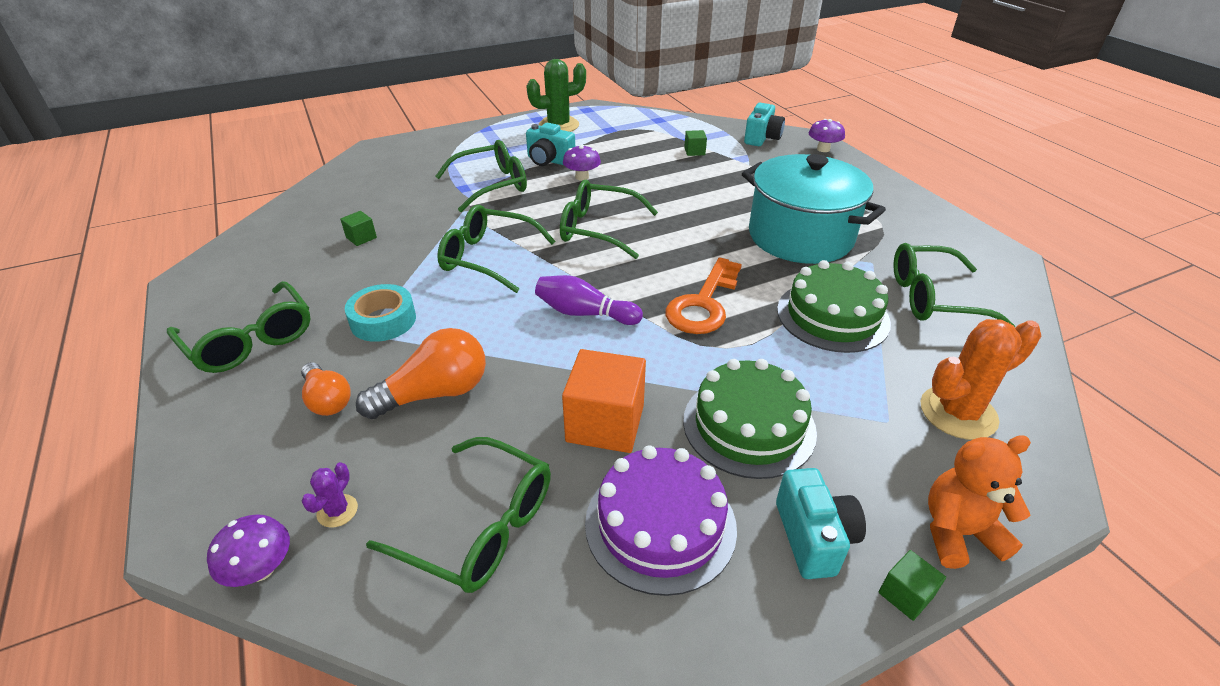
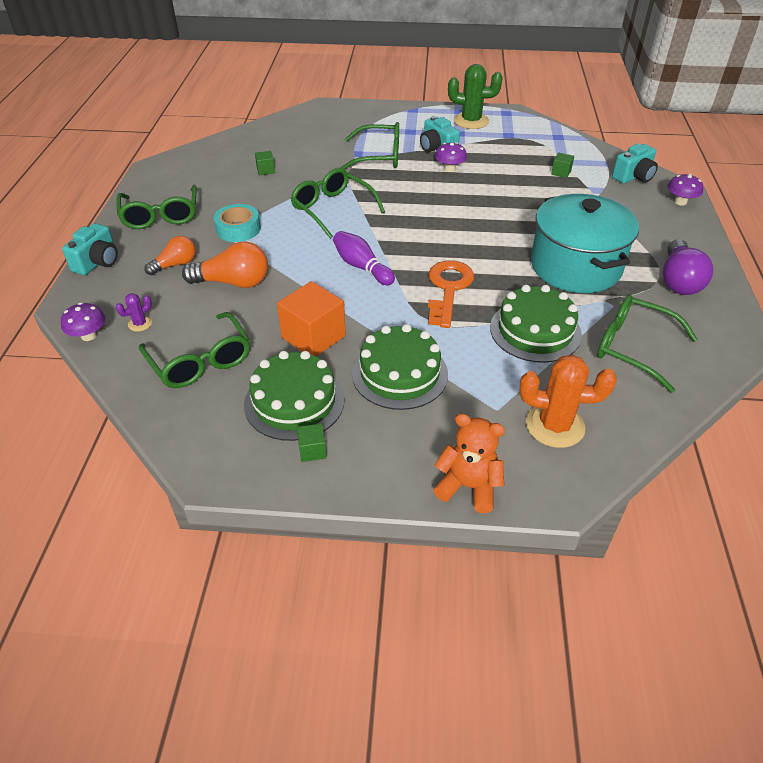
camera: 30 degrees right, 5 degrees up
(327, 400) = (175, 264): orange light bulb -> orange light bulb turned 120 degrees counterclockwise
(598, 229) = (424, 212): green glasses -> none
(660, 524) = (294, 401): purple cake -> green cake
(703, 304) = (448, 289): orange key -> orange key turned 135 degrees clockwise
(813, 537) = (375, 447): turquoise camera -> turquoise camera (98, 262)
(898, 219) = (679, 281): none -> purple light bulb
(905, 595) = (397, 498): green cube -> green cube (312, 450)

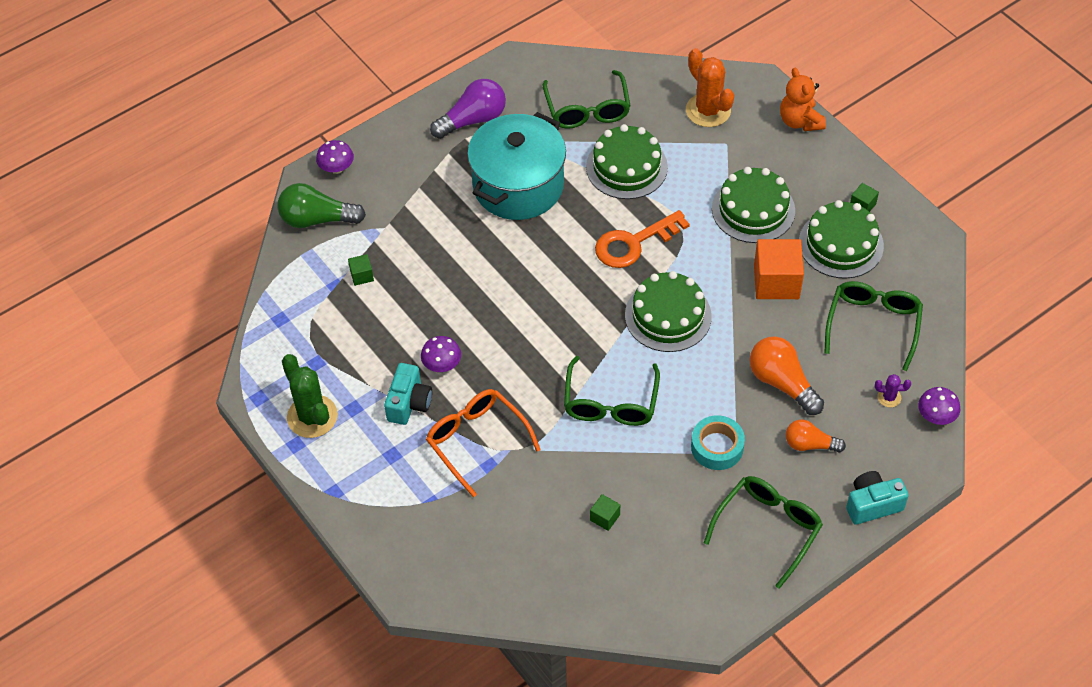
camera: 130 degrees left, 10 degrees up
(362, 267) = (668, 316): purple bowling pin -> green cake
(379, 157) = (476, 441): green glasses -> orange glasses
(633, 177) = (317, 219): turquoise camera -> green light bulb

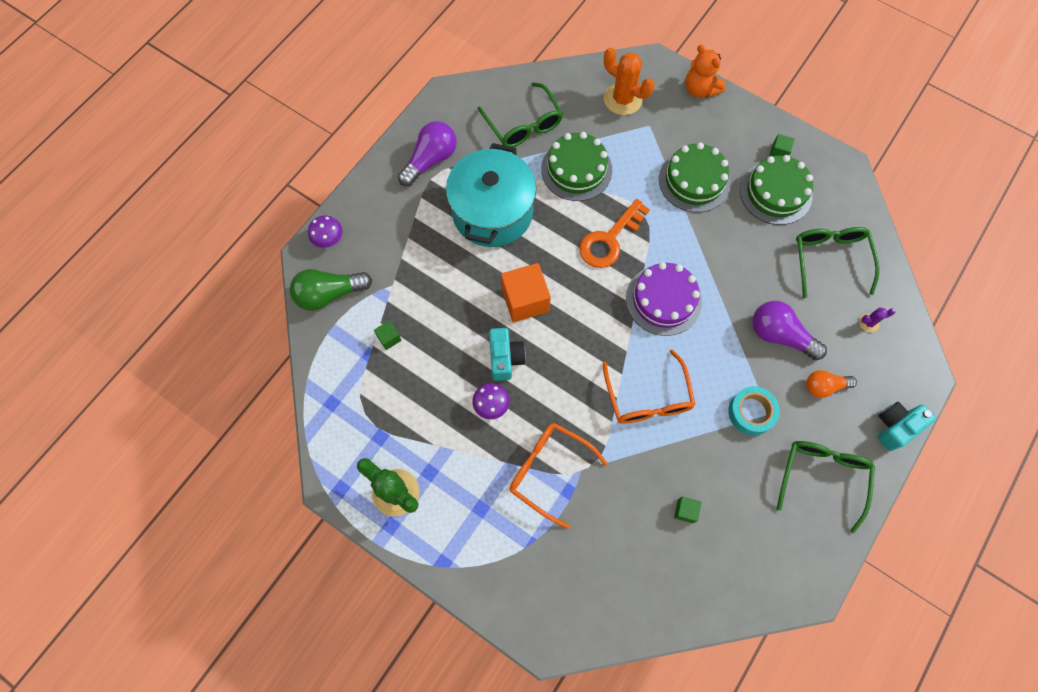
camera: 20 degrees left, 15 degrees up
(409, 403) = (476, 452): turquoise camera -> turquoise camera (505, 358)
(610, 403) = (648, 398): green glasses -> orange glasses
(668, 316) = (663, 300): green cake -> purple cake
(776, 282) = (738, 242): orange cube -> orange cube (525, 300)
(782, 383) = (779, 335): orange light bulb -> purple light bulb
(936, 416) = (911, 329): purple mushroom -> none

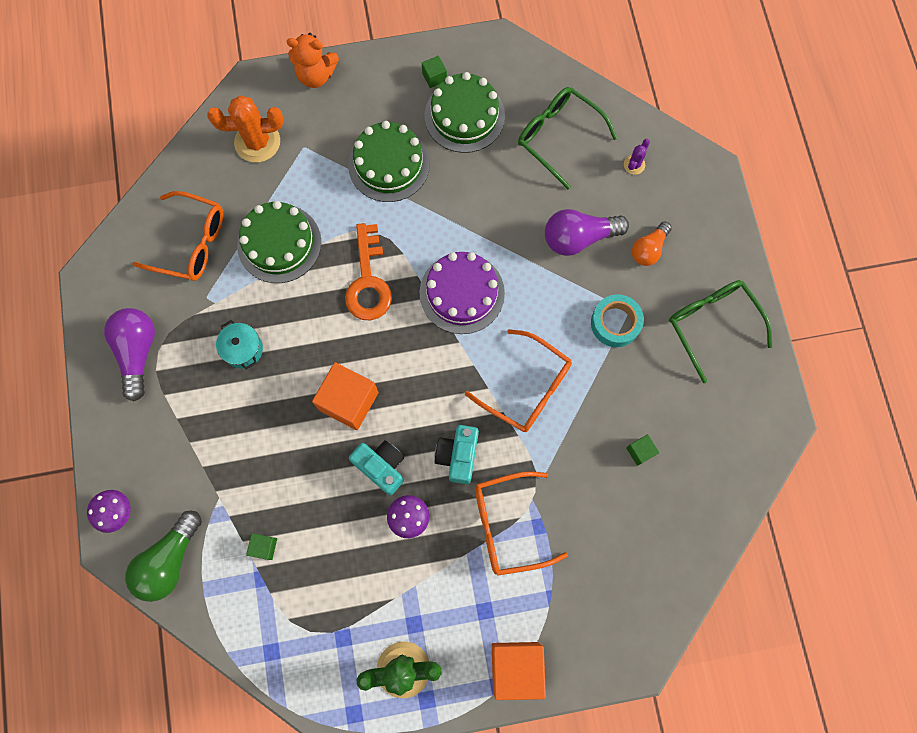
camera: 45 degrees left, 5 degrees up
(465, 564) = (516, 667): none -> orange cube
(492, 212) = (243, 349): turquoise pot -> turquoise pot, size x0.41
(523, 125) = (191, 243): green glasses -> orange glasses
(895, 427) = (727, 233): turquoise camera -> turquoise camera (458, 456)

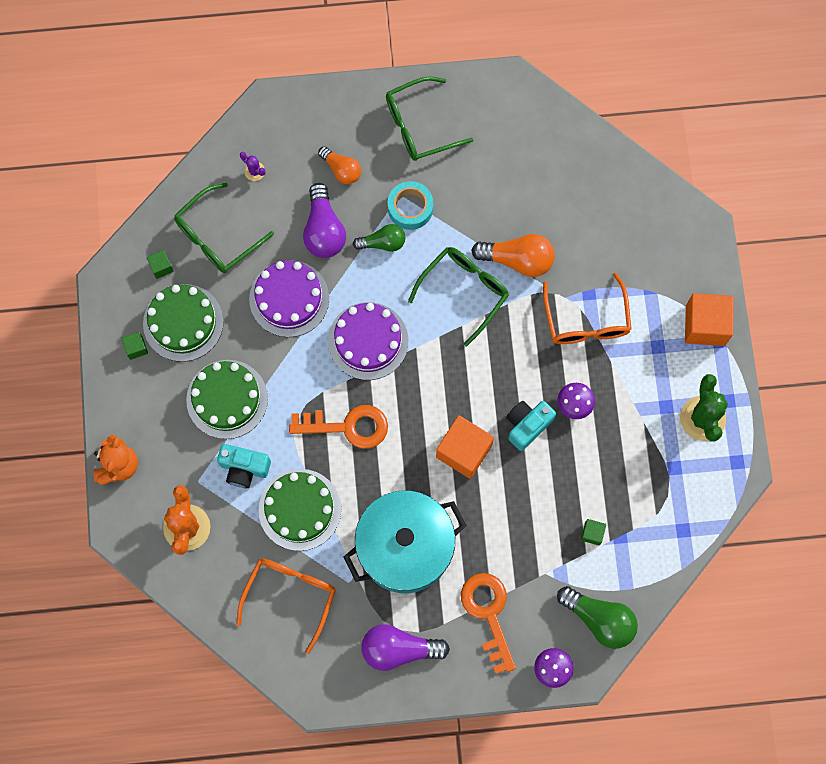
camera: 85 degrees left, 0 degrees up
(174, 440) = (488, 614): none -> orange key
(243, 349) = (405, 547): turquoise pot -> turquoise pot, size x2.41
(458, 456) = (522, 357): turquoise camera -> turquoise camera (244, 468)
(500, 211) = (289, 298): none -> purple cake
(527, 388) = (464, 291): orange glasses -> green glasses
(570, 443) = (518, 260): none -> orange light bulb
(572, 298) = (383, 243): none -> green light bulb
(640, 451) = (529, 202): green cube -> green cube (161, 267)

